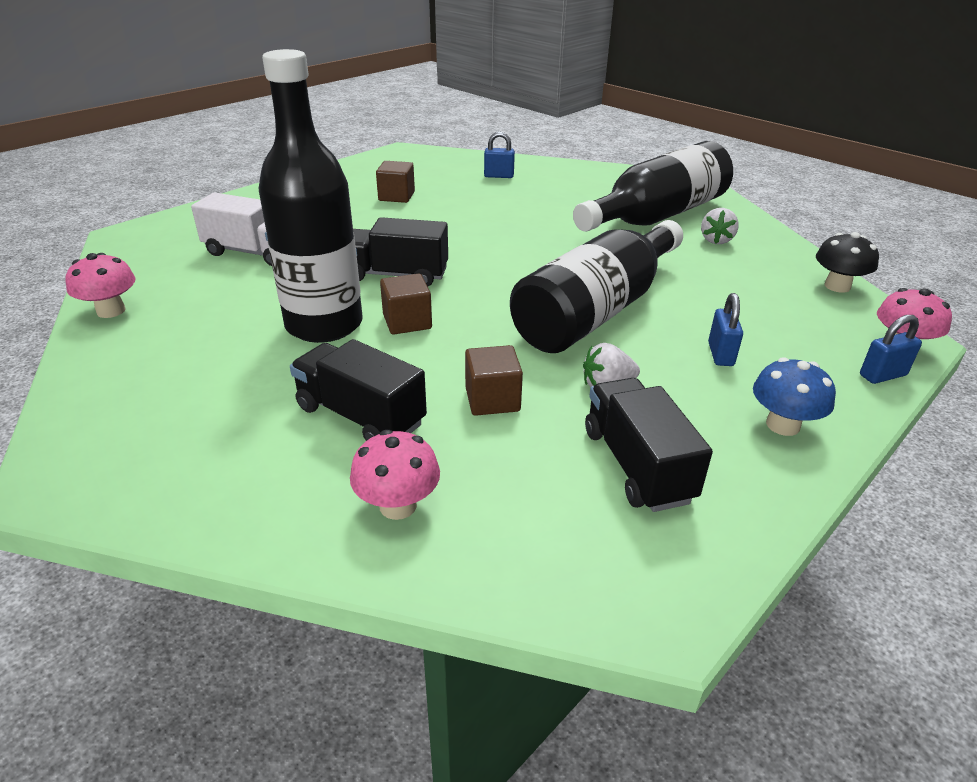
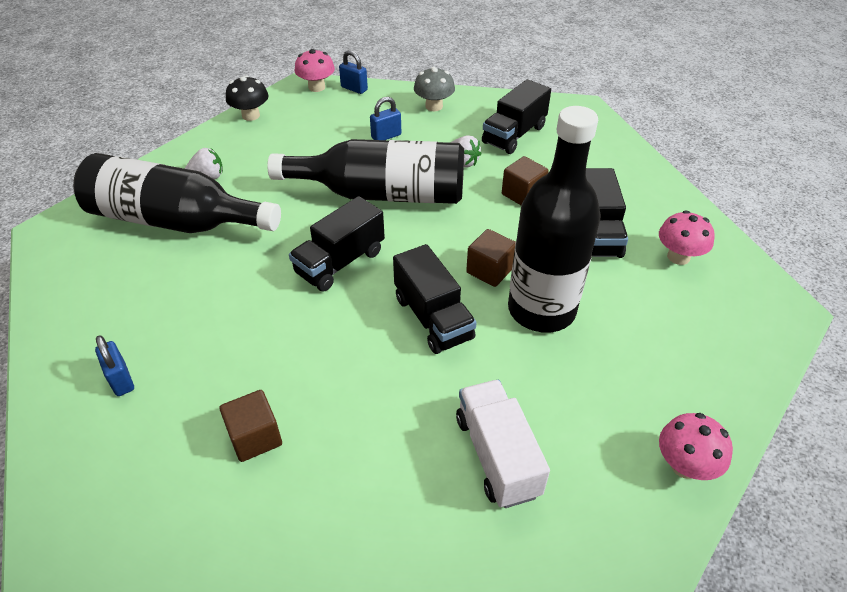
camera: 125 degrees left, 10 degrees up
(398, 505) = (627, 186): pink mushroom -> pink mushroom (678, 257)
(517, 261) = (340, 262): none -> black truck
(782, 425) = (434, 106): blue mushroom -> grey mushroom

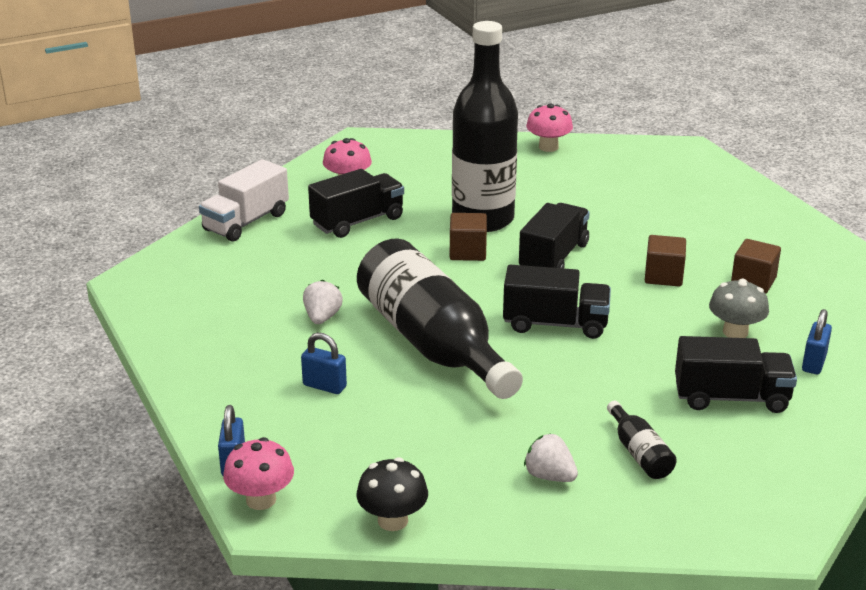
camera: 125 degrees left, 15 degrees down
(175, 221) = (639, 453): black bottle -> black bottle, size x0.40
(434, 106) = (220, 379): grey mushroom -> grey mushroom (735, 332)
(497, 455) = (629, 199): white truck -> white truck (246, 222)
(514, 135) = (233, 305): black truck -> black truck (731, 397)
(522, 194) = (340, 269): brown cube -> brown cube (663, 276)

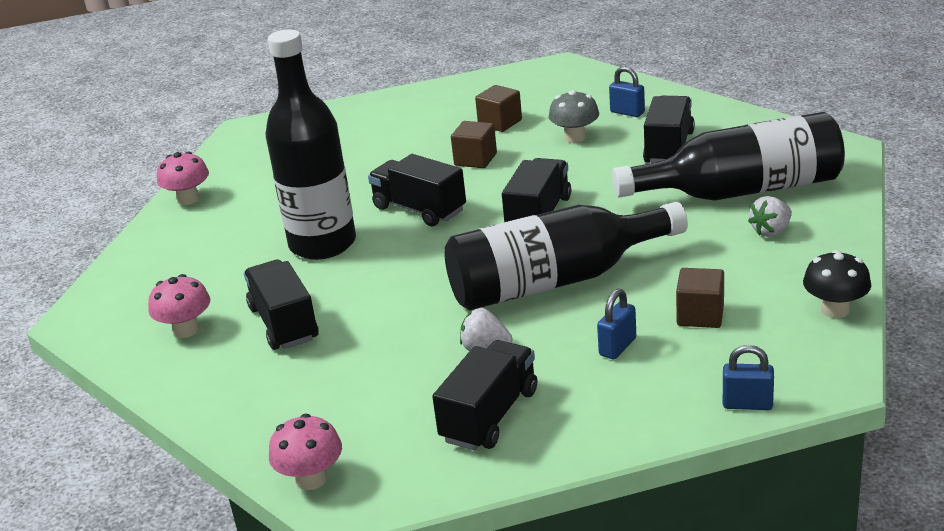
camera: 75 degrees left, 0 degrees up
(228, 329) = (489, 416): none -> black truck
(246, 222) = (239, 408): white truck -> none
(261, 500) = (807, 385): pink mushroom -> pink mushroom (311, 479)
(467, 252) = (386, 255): brown cube -> brown cube (700, 315)
(639, 453) = (740, 191): black bottle -> black bottle, size x2.49

